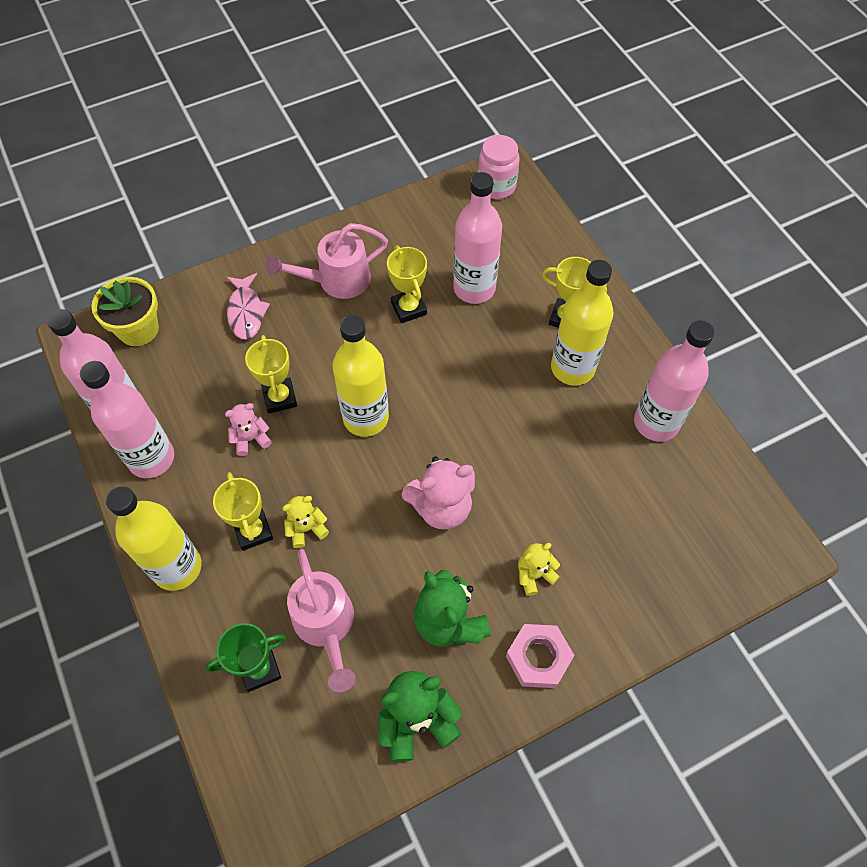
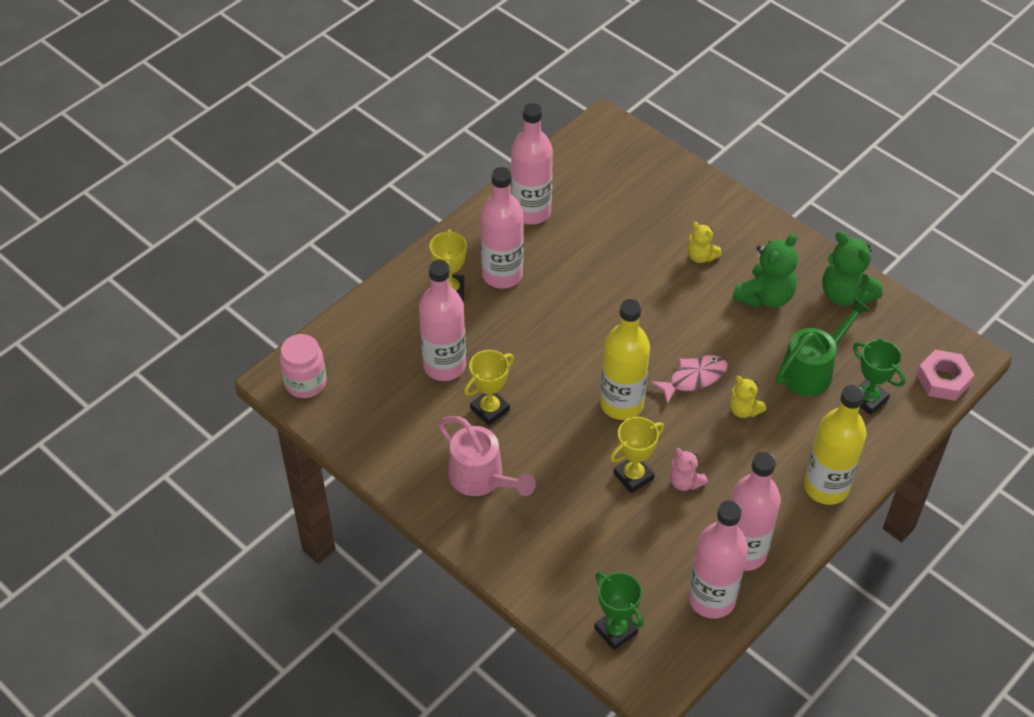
camera: 110 degrees left, 10 degrees down
(138, 329) = (616, 630): yellow flower pot -> green trophy
(246, 312) = (552, 542): pink fish -> pink fish (693, 378)
(253, 531) = (766, 446): yellow trophy -> none
(326, 626) = (812, 369): pink watering can -> green watering can
(441, 507) = (676, 327): pink teddy bear -> none
(538, 658) = (761, 240): pink nut -> pink nut (943, 380)
(572, 368) = (502, 275): yellow bottle -> pink bottle

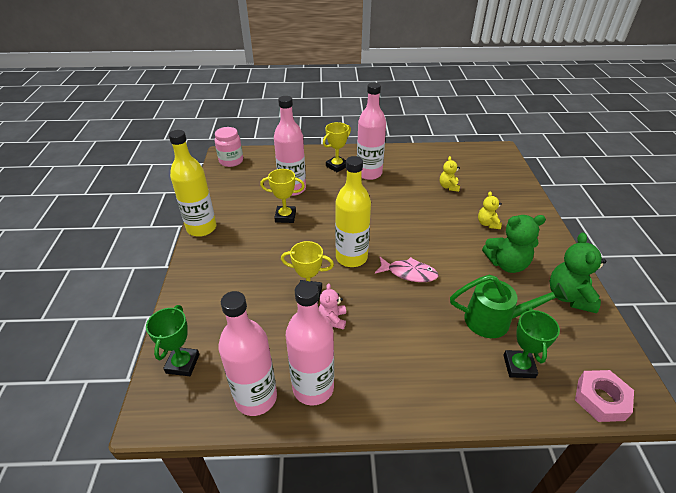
camera: 45 degrees right, 10 degrees down
(482, 479) = (238, 240): pink watering can -> none
(531, 212) = (416, 160): pink bottle -> none
(744, 410) = (419, 309): yellow teddy bear -> yellow teddy bear (448, 187)
(826, 487) = (420, 396): yellow bottle -> yellow bottle (201, 228)

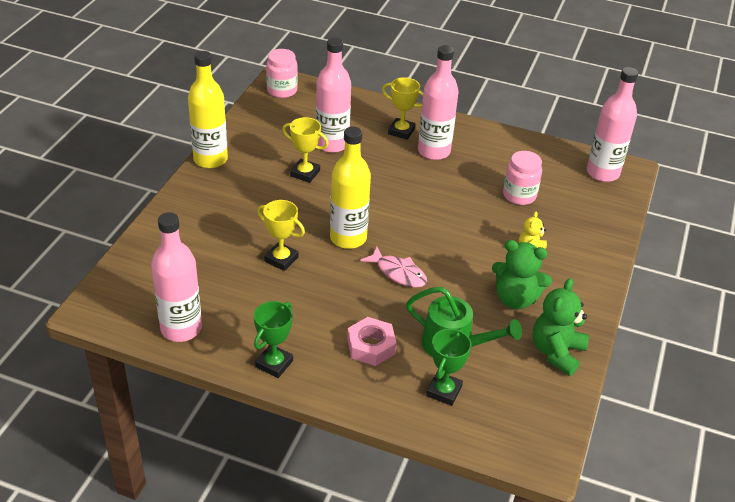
camera: 20 degrees right, 0 degrees up
(182, 364) = (132, 280): green trophy -> green trophy (274, 364)
(313, 387) = (235, 339): pink bottle -> pink bottle (602, 173)
(332, 319) = (290, 289): pink teddy bear -> none
(337, 166) = (401, 131): yellow trophy -> yellow trophy turned 45 degrees clockwise
(448, 187) = (519, 195): yellow teddy bear -> pink jar
(601, 399) = (501, 445): pink nut -> pink nut (371, 346)

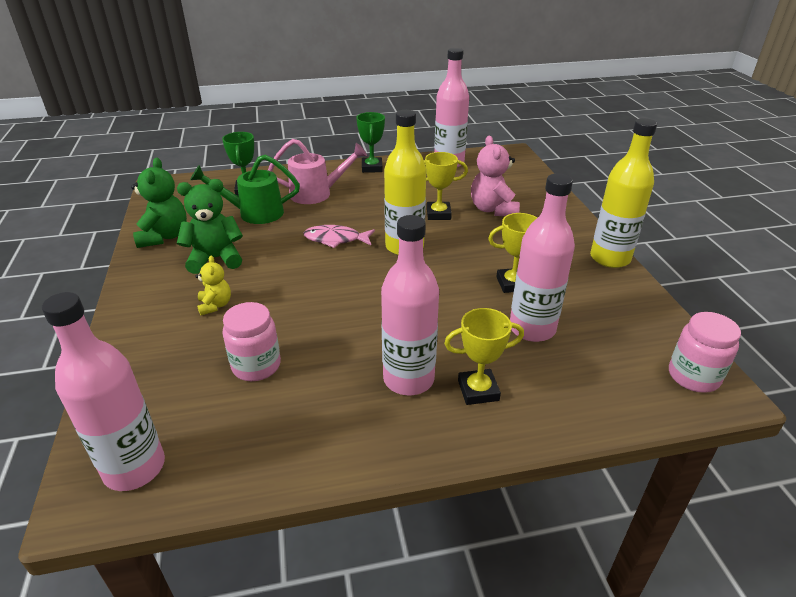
camera: 150 degrees right, 5 degrees down
(227, 241) = (493, 209): none -> pink teddy bear
(371, 346) = (317, 194): pink nut -> pink watering can

